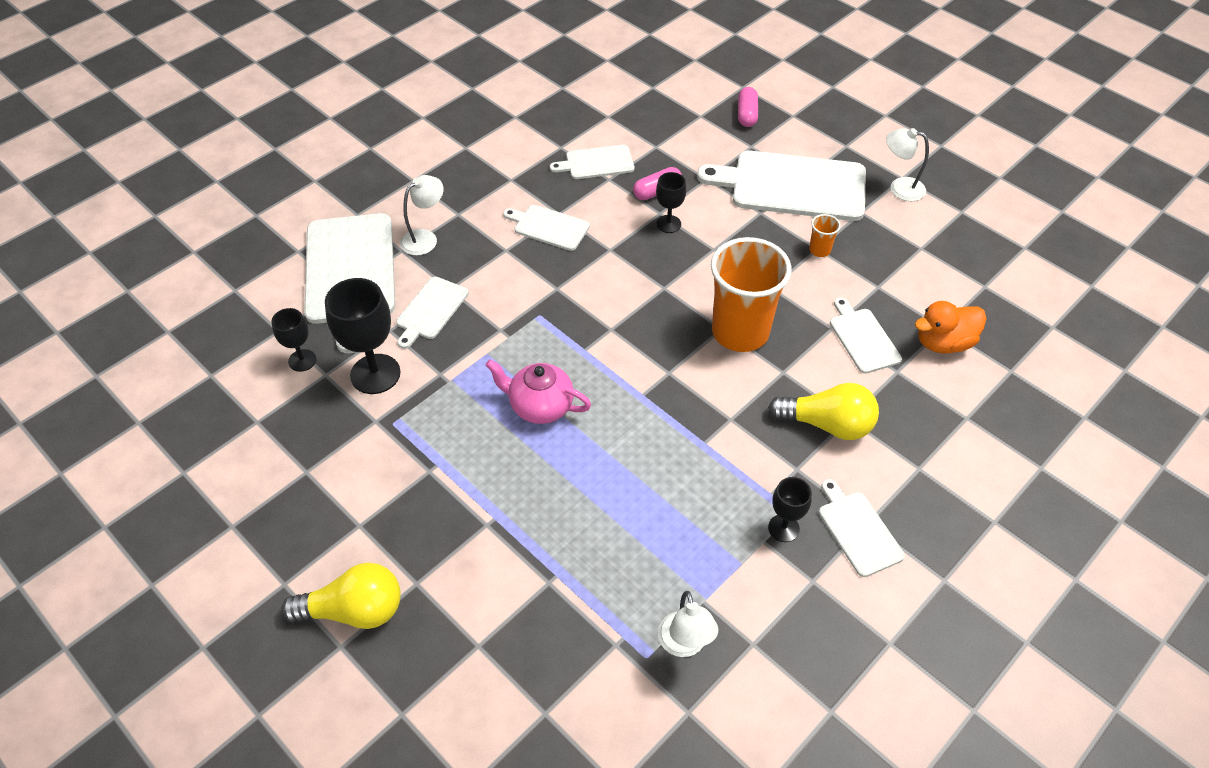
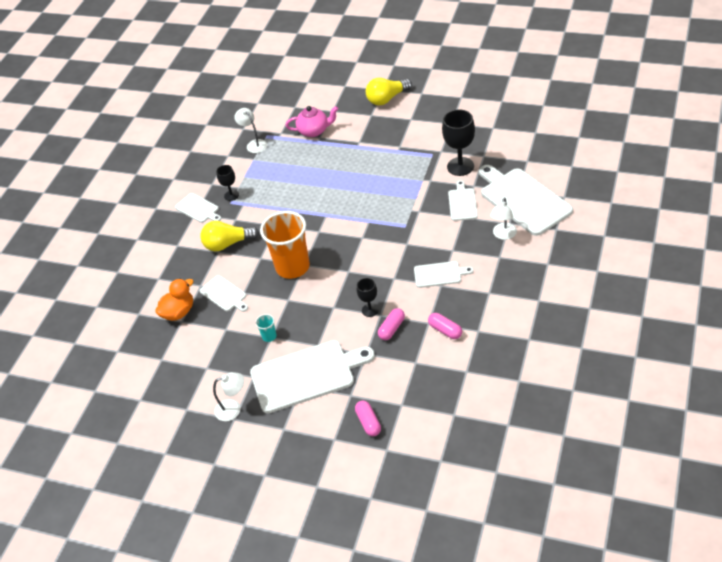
camera: 160 degrees right, 5 degrees down
(302, 360) = (500, 156): black goblet -> none
(540, 406) = (371, 189): pink teapot -> pink teapot (314, 131)
(596, 163) = (445, 330): white cutting board -> pink capsule
(819, 250) = (269, 336): orange cup -> turquoise cup

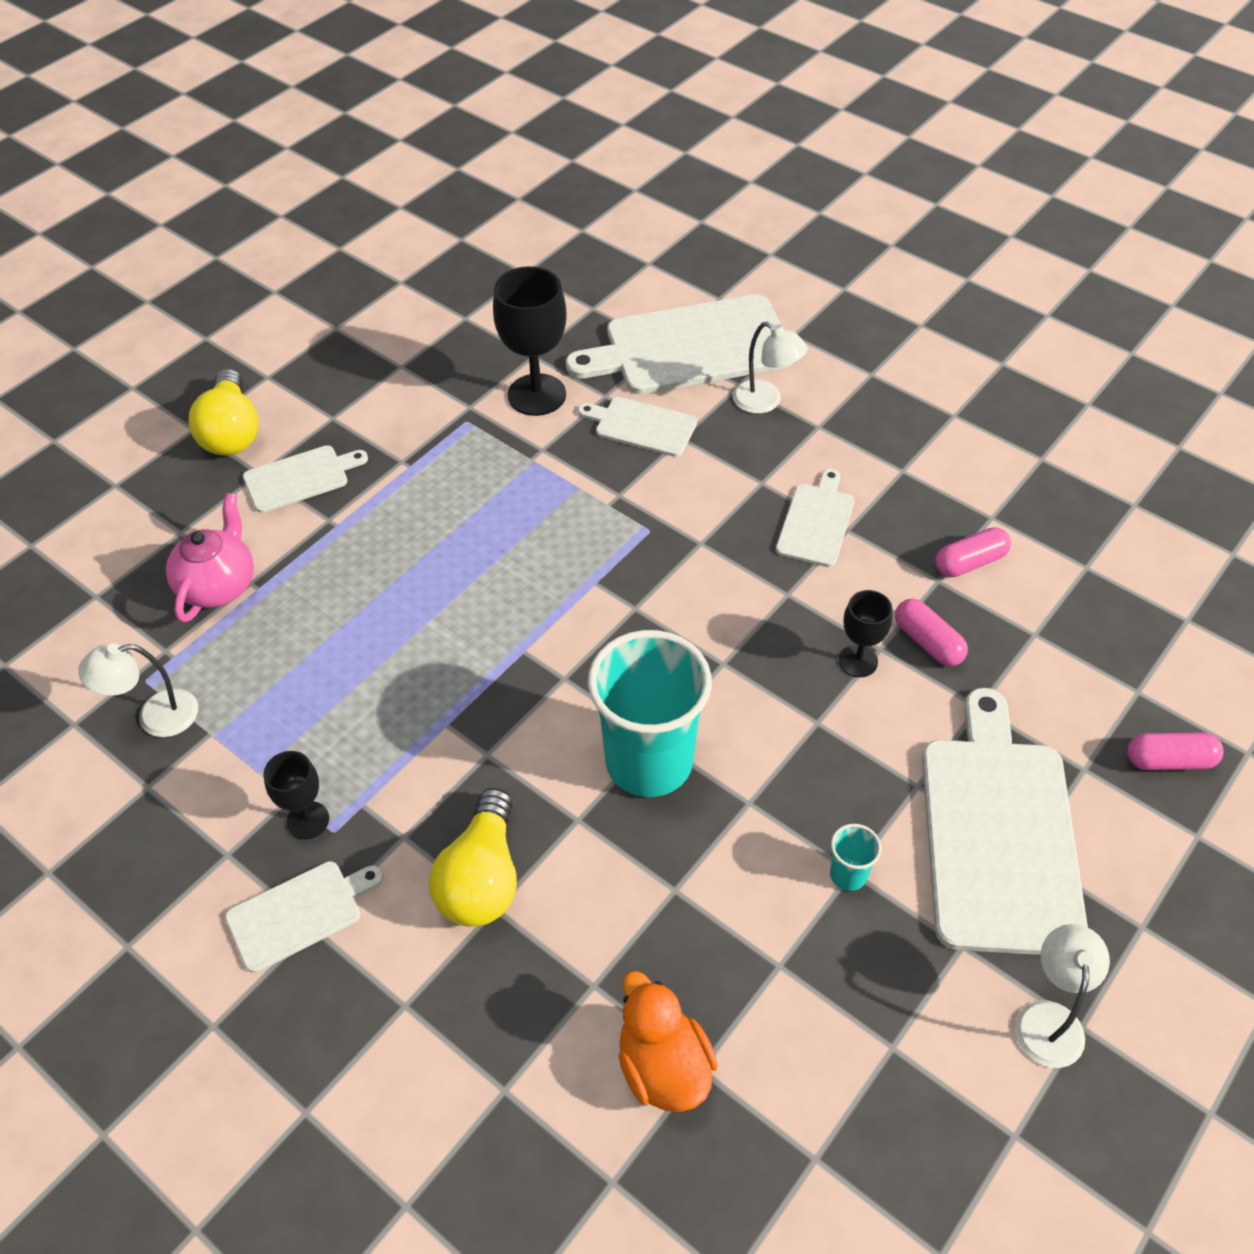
camera: 75 degrees left, 5 degrees up
(224, 294) = (658, 935): white cutting board -> white cutting board (300, 478)
(292, 267) = (649, 762): orange cup -> turquoise cup

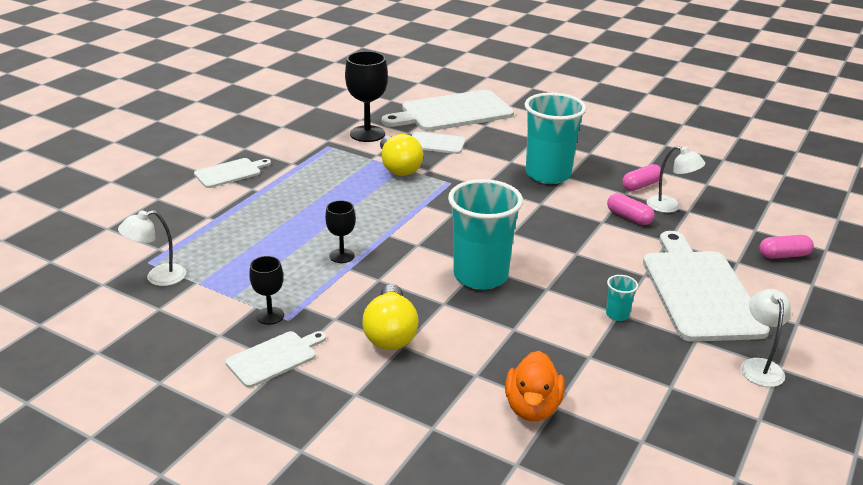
camera: 10 degrees left, 20 degrees down
(219, 585) = (188, 219): pink teapot -> none
(231, 432) = (182, 156): yellow light bulb -> yellow light bulb (398, 167)
(663, 1066) = (532, 407): orange duck -> orange duck turned 135 degrees counterclockwise
(765, 402) = (502, 131): white lamp -> white lamp (670, 206)
(816, 522) = (548, 174): white cutting board -> turquoise cup
(858, 661) = (591, 227): black goblet -> black goblet (342, 256)

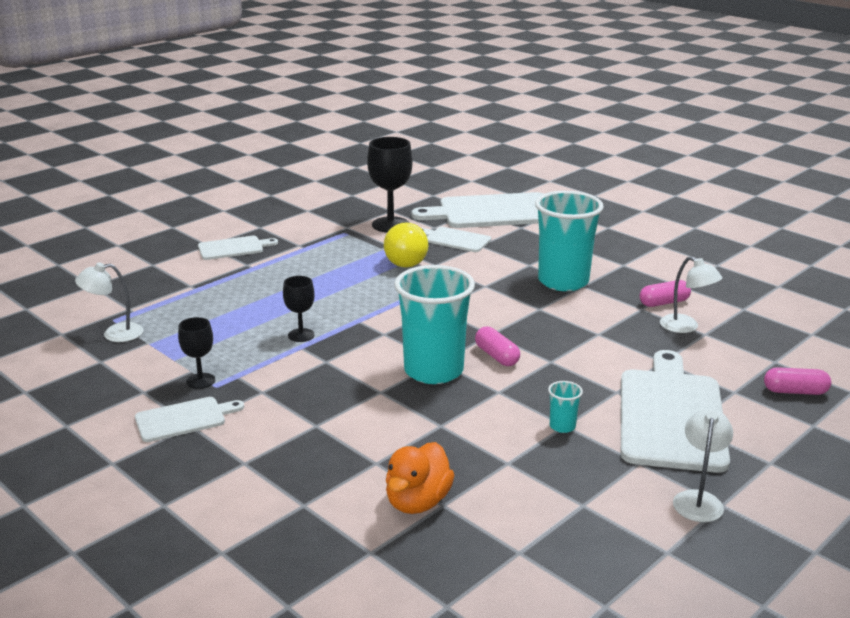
camera: 15 degrees right, 5 degrees down
(390, 333) = (310, 412): yellow light bulb -> none
(629, 217) = (631, 333): pink capsule -> pink capsule (496, 356)

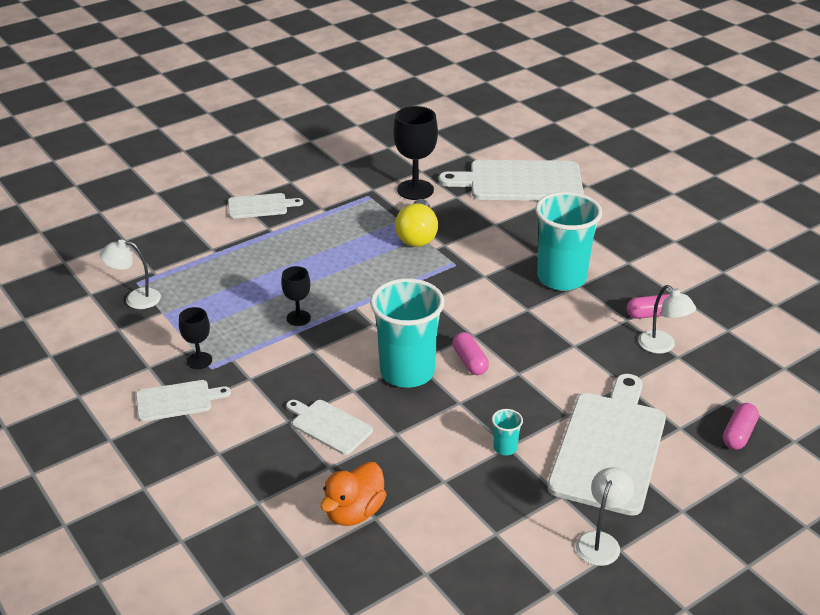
camera: 10 degrees right, 10 degrees up
(455, 239) = (473, 214): white cutting board -> white cutting board (329, 426)
(795, 391) = (738, 434): pink capsule -> pink capsule turned 75 degrees counterclockwise

